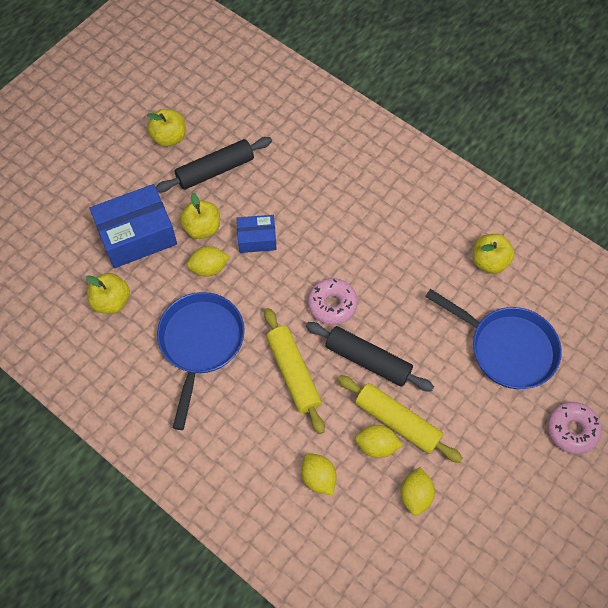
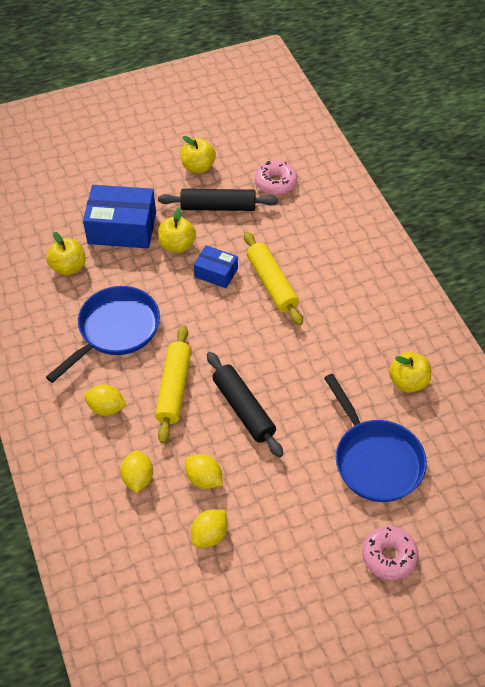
camera: 30 degrees right, 10 degrees down
(209, 268) = (161, 277): yellow lemon -> yellow lemon (106, 408)
(332, 304) = (243, 351): pink donut -> pink donut (276, 183)
(397, 422) = (235, 469): yellow rolling pin -> yellow rolling pin (272, 284)

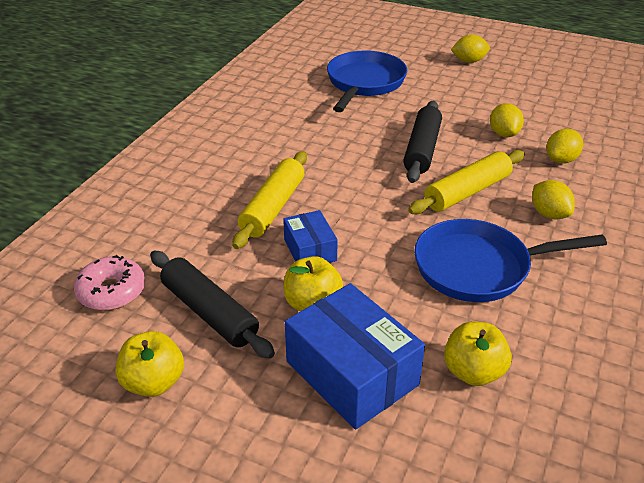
camera: 135 degrees left, 15 degrees down
(210, 535) = (531, 110): yellow lemon -> yellow lemon (469, 61)
(389, 556) = (419, 53): pink donut -> none
(408, 382) = (277, 98): yellow apple -> none

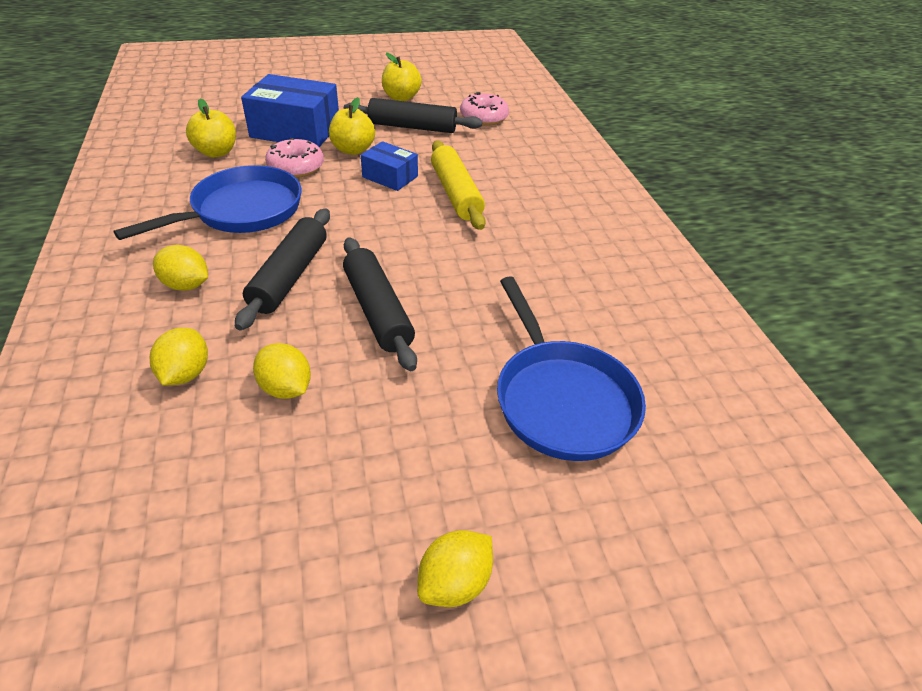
camera: 140 degrees right, 5 degrees up
(393, 304) = (296, 167): none -> pink donut
(467, 192) = (289, 276): yellow rolling pin -> black rolling pin

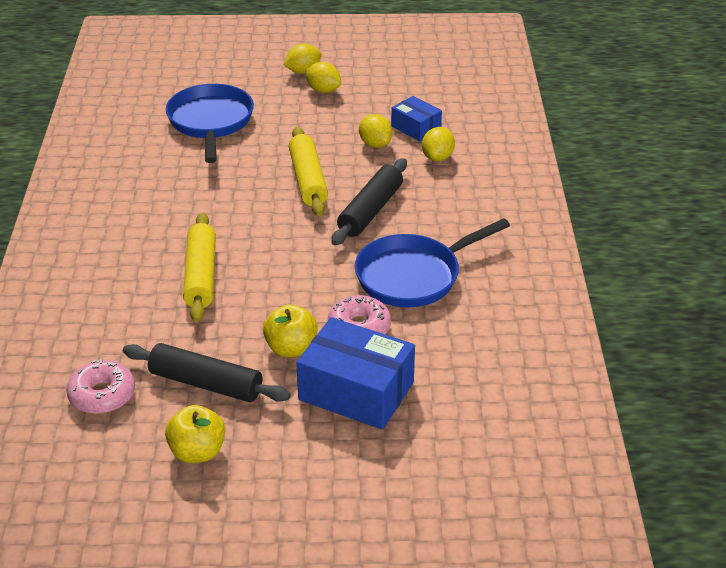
camera: 165 degrees left, 5 degrees down
(186, 285) = (449, 212): yellow lemon -> yellow lemon (323, 90)
(216, 152) = (449, 359): yellow apple -> none
(377, 311) = (308, 180): black rolling pin -> yellow rolling pin
(390, 177) = (260, 304): blue box -> blue box (416, 128)

